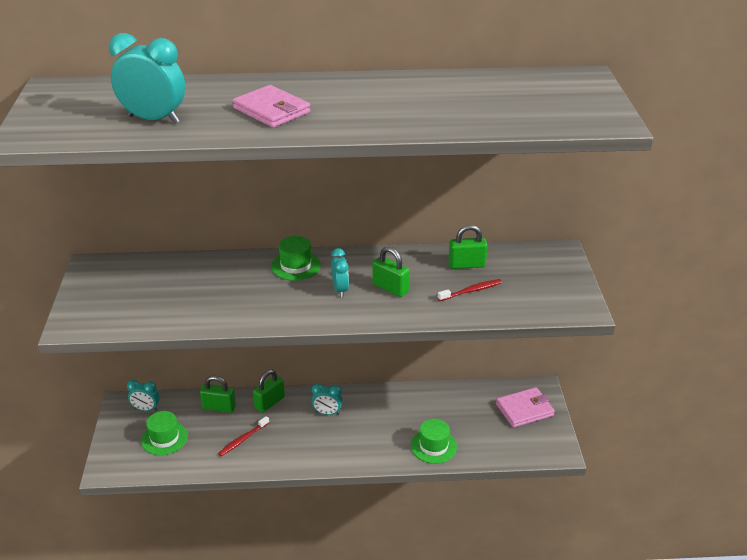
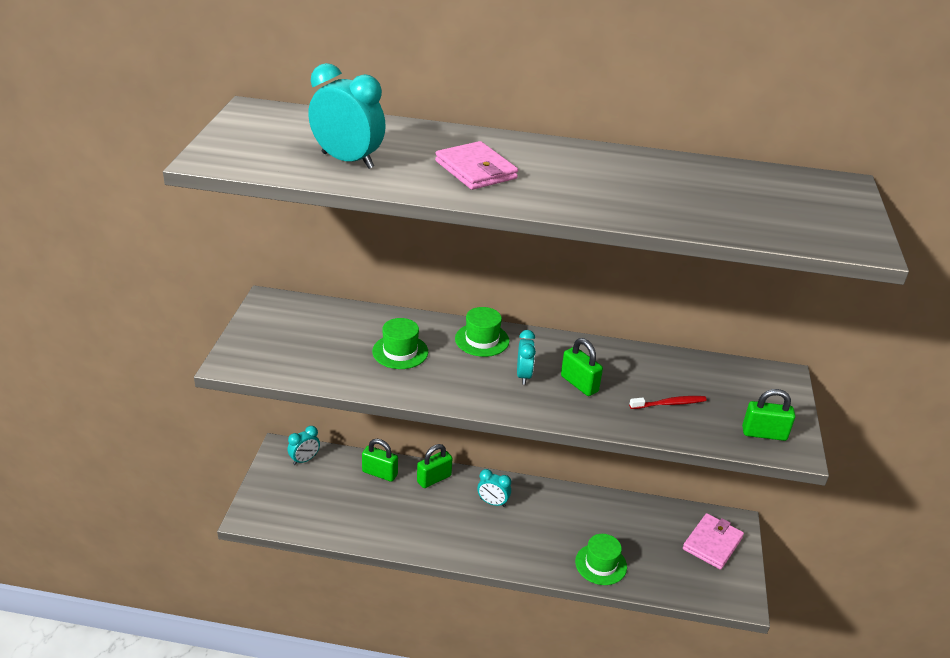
camera: 10 degrees right, 0 degrees up
(146, 409) = (304, 460): turquoise clock -> turquoise clock turned 60 degrees counterclockwise
(164, 438) = (316, 495): green hat -> green hat (400, 352)
(243, 439) = (396, 514): red toothbrush -> none
(466, 265) = (671, 372): green padlock -> green padlock (764, 434)
(524, 410) = (712, 543): pink wallet -> pink wallet turned 45 degrees counterclockwise

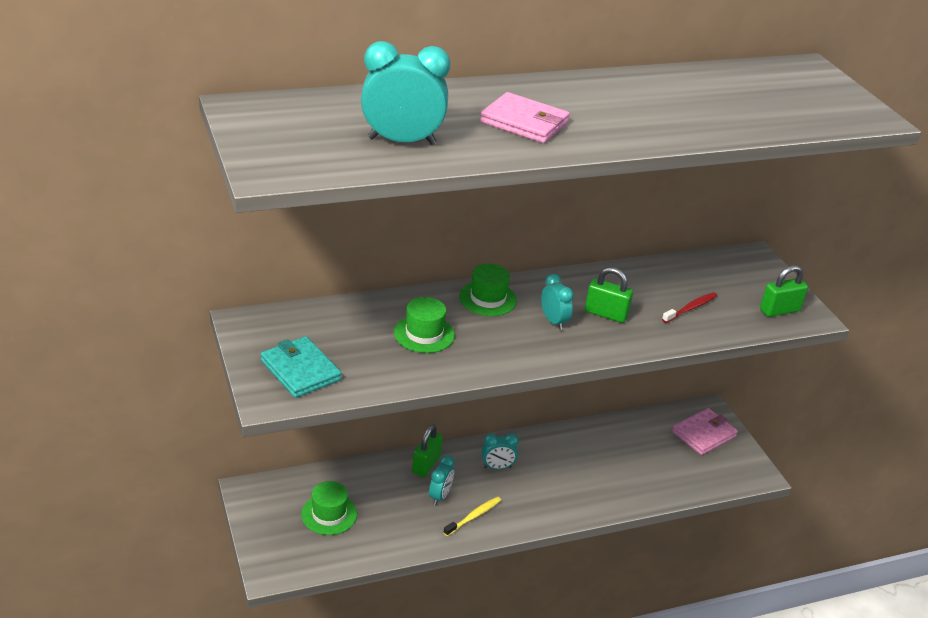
camera: 30 degrees left, 0 degrees up
(275, 349) = (300, 370): none -> turquoise wallet
(304, 460) = (282, 492): turquoise clock -> turquoise clock (440, 496)
(380, 473) = (369, 478): green padlock -> none
(441, 536) = (474, 516): none -> yellow toothbrush
(601, 564) = (629, 487): green hat -> green hat (329, 514)
(712, 543) = (704, 434): pink wallet -> pink wallet turned 45 degrees clockwise

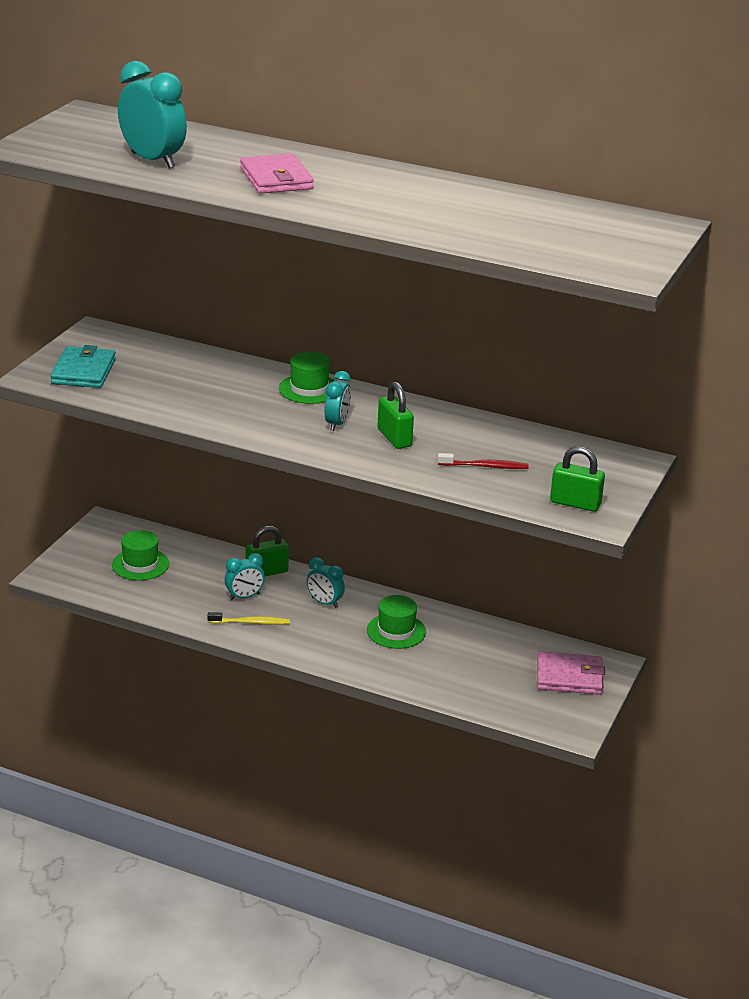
camera: 45 degrees right, 5 degrees down
(424, 334) = (214, 388): green hat -> green hat (396, 631)

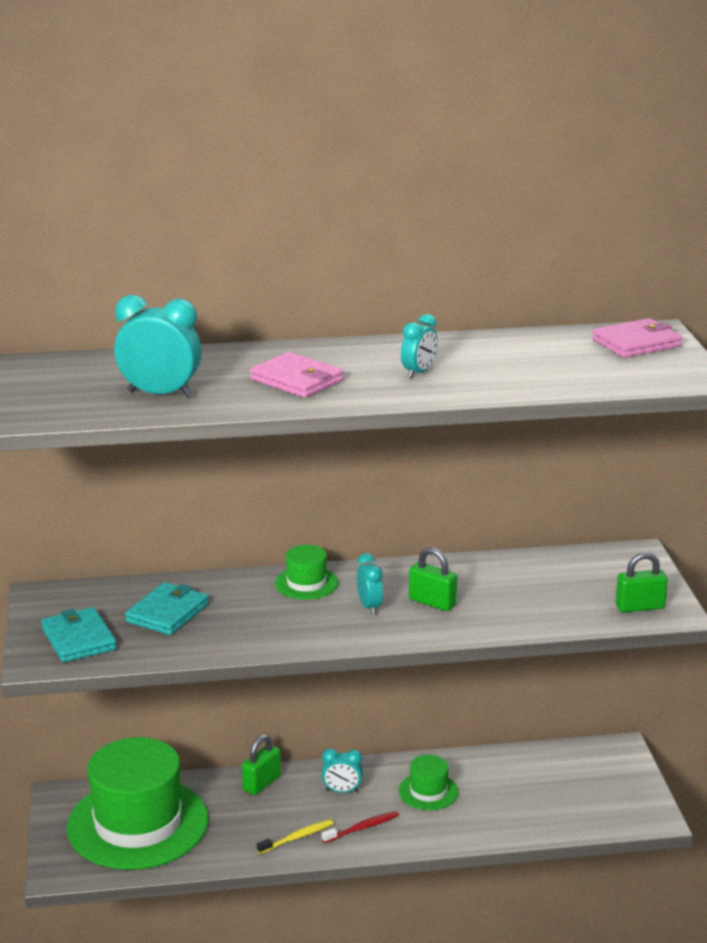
camera: 30 degrees left, 5 degrees down
(140, 564) = (138, 824): green hat -> green hat, size x2.28
(172, 375) = (167, 613): none -> turquoise wallet
(244, 597) = (266, 815): turquoise clock -> turquoise clock (419, 373)
(485, 466) = (534, 601): red toothbrush -> red toothbrush (362, 828)
(569, 677) = (603, 773): pink wallet -> pink wallet (636, 343)

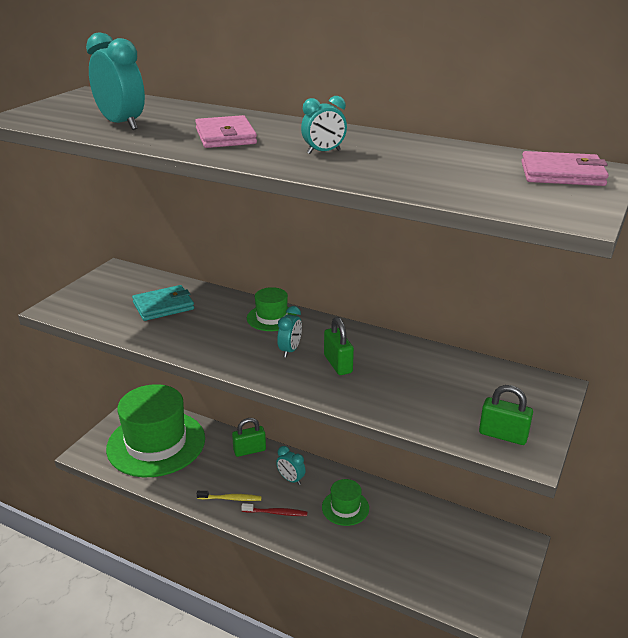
camera: 35 degrees right, 5 degrees up
(79, 639) = (94, 303): turquoise wallet -> none

